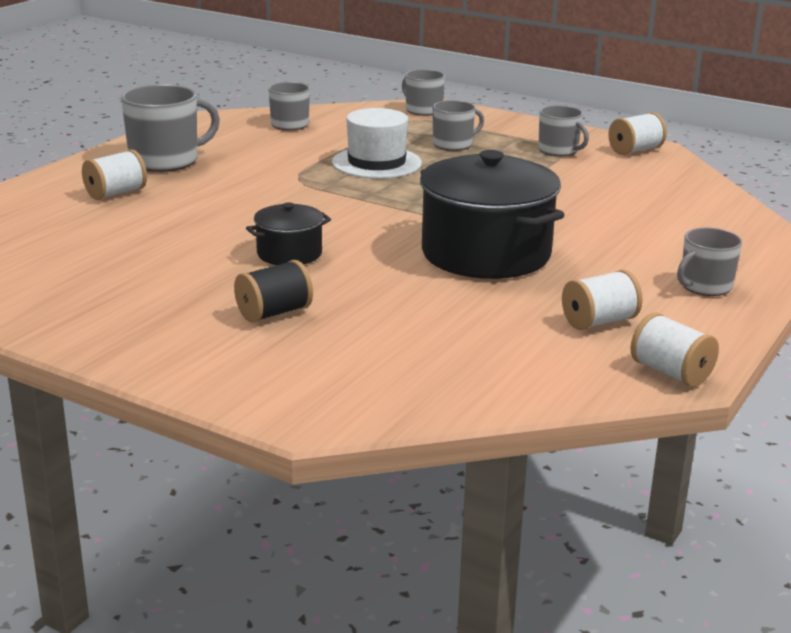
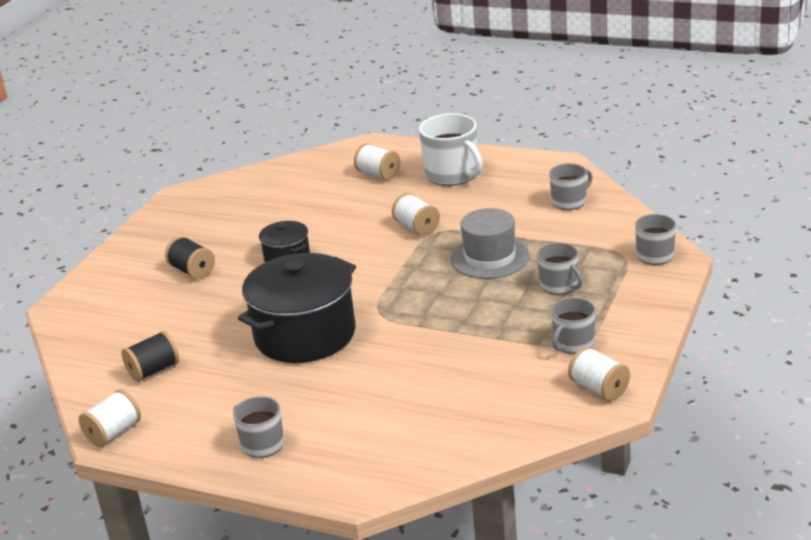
camera: 85 degrees right, 5 degrees up
(166, 161) = (452, 174): grey mug -> white mug
(376, 163) = (490, 257): white hat -> grey hat
(529, 344) = (154, 370): none -> black spool
(599, 322) = (191, 396): white spool -> white spool (417, 227)

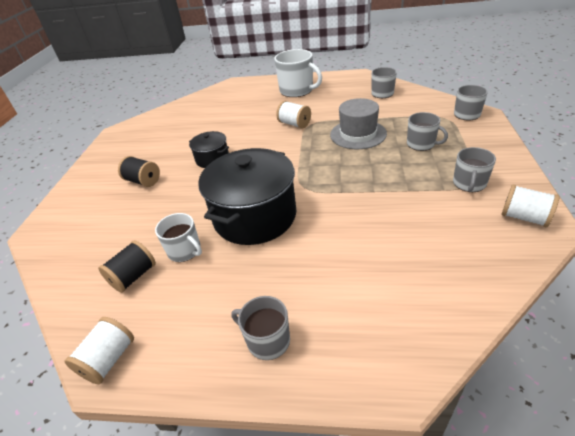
camera: 15 degrees left, 10 degrees up
(214, 356) = (185, 250): none -> white mug
(378, 174) = (249, 98): white spool -> none

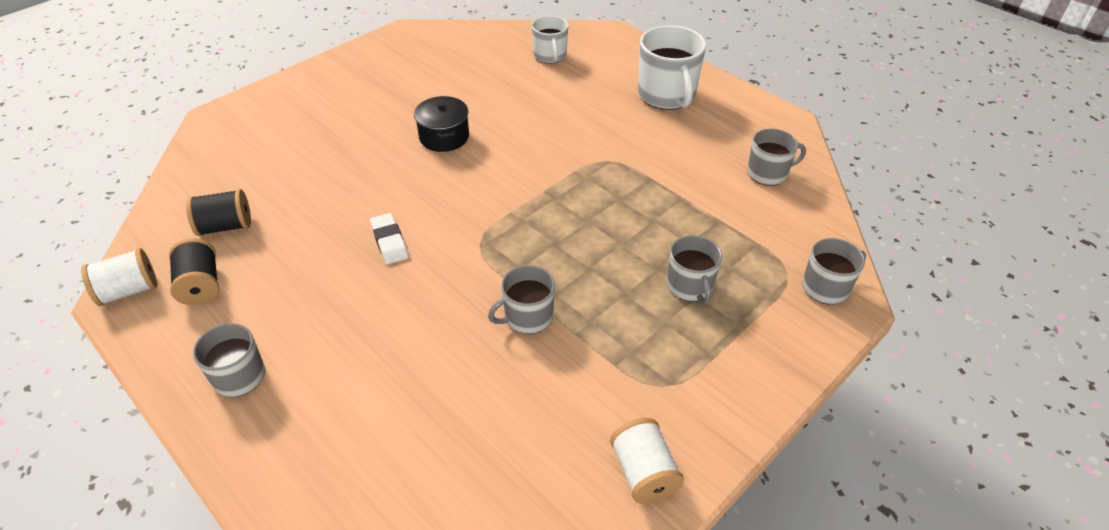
camera: 35 degrees right, 5 degrees up
(143, 181) = (352, 120): black spool -> black spool (201, 285)
(185, 250) = (290, 232): white mug -> white mug (550, 56)
(255, 216) = (389, 241): black pot -> white eraser
(294, 124) = (590, 147): white spool -> none
(358, 134) = (638, 215): grey hat -> none
(469, 184) = (655, 382): grey mug -> grey mug (527, 317)

